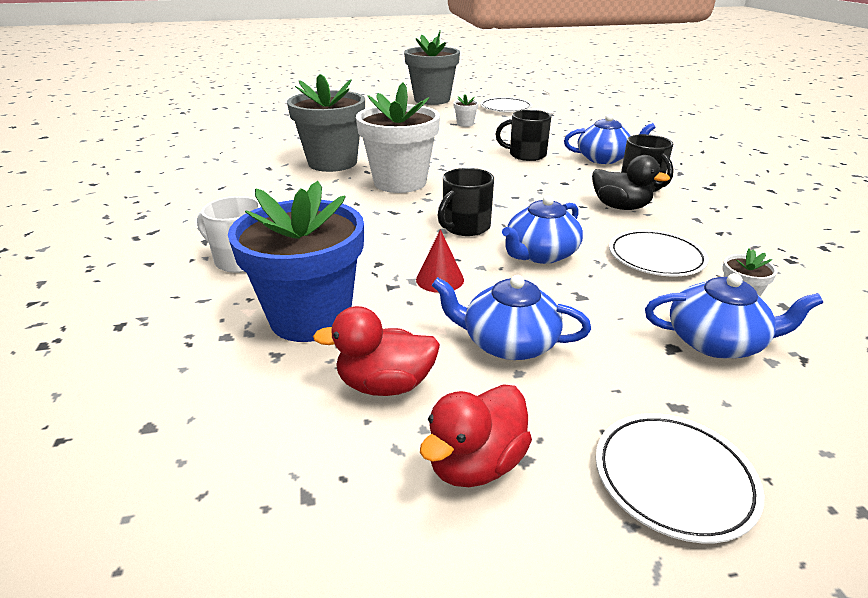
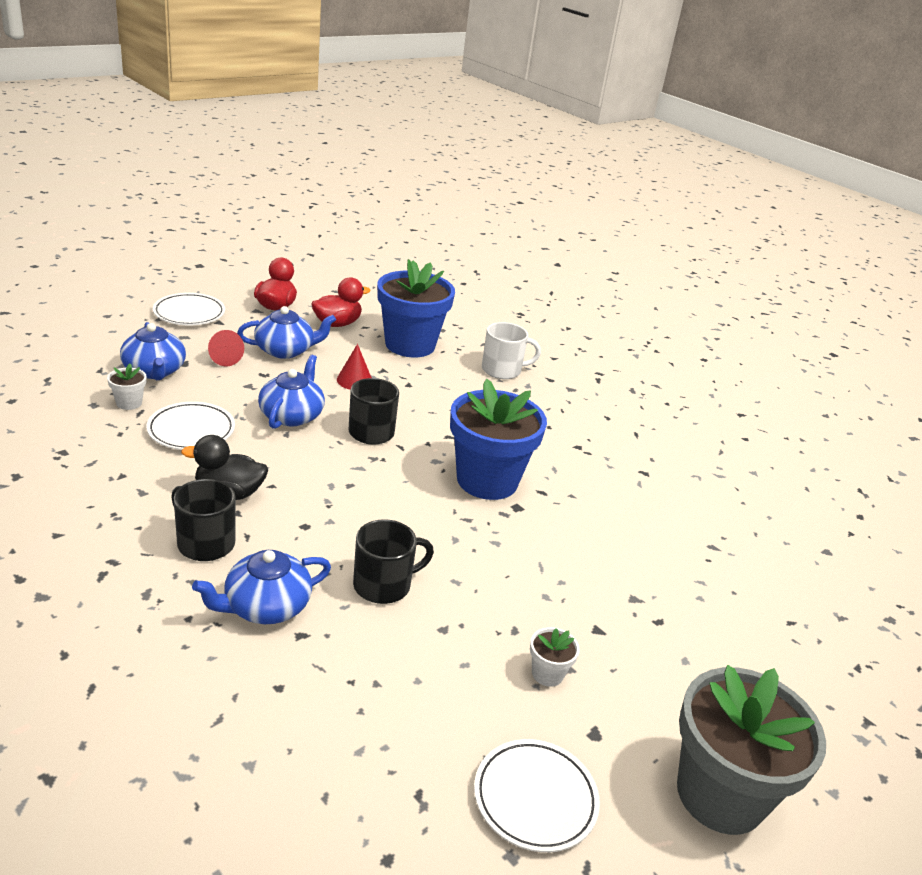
camera: 145 degrees right, 0 degrees up
(332, 162) = (597, 499): grey flower pot -> none
(400, 182) = (487, 480): white flower pot -> blue flower pot
(610, 346) = (223, 358): none -> red cone
(716, 342) = (154, 371): blue teapot -> blue teapot turned 90 degrees counterclockwise

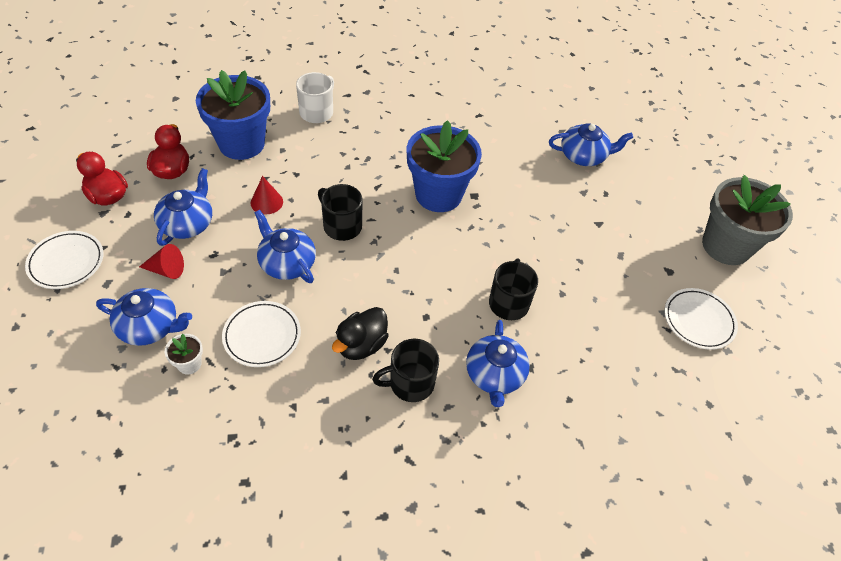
camera: 55 degrees left, 20 degrees up
(547, 674) = (620, 265): white flower pot -> none
(697, 580) = (584, 156): none -> blue teapot

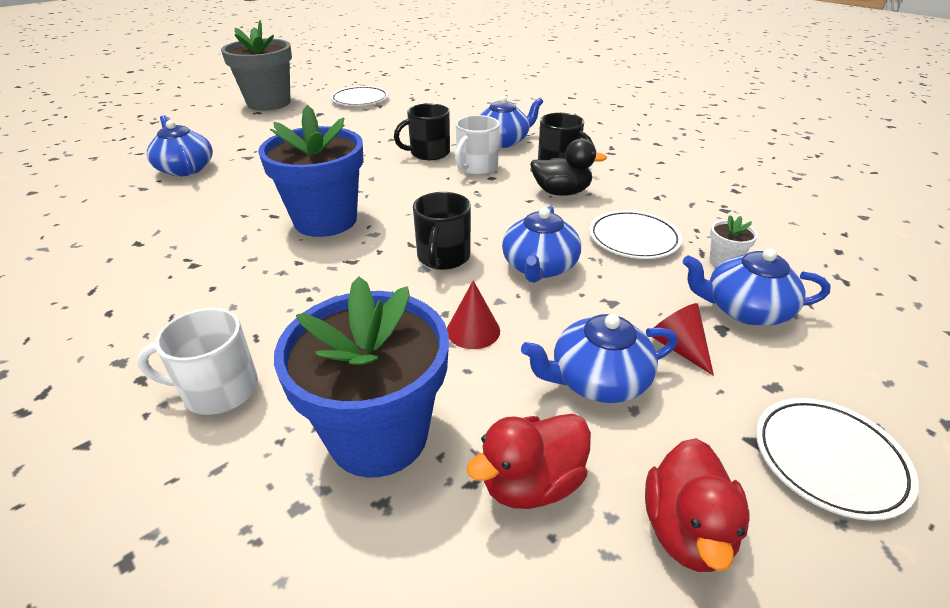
camera: 120 degrees left, 15 degrees down
(150, 327) = (744, 309): blue teapot -> blue teapot turned 60 degrees counterclockwise
(453, 318) = (476, 167): none -> white mug

